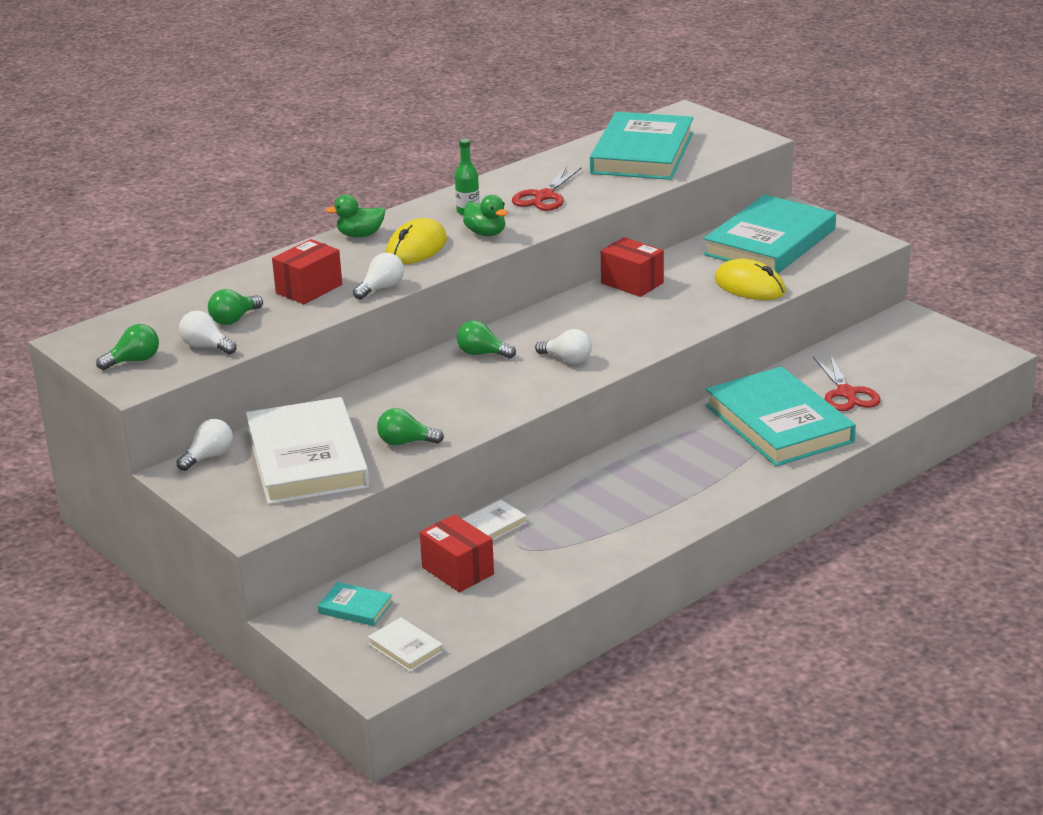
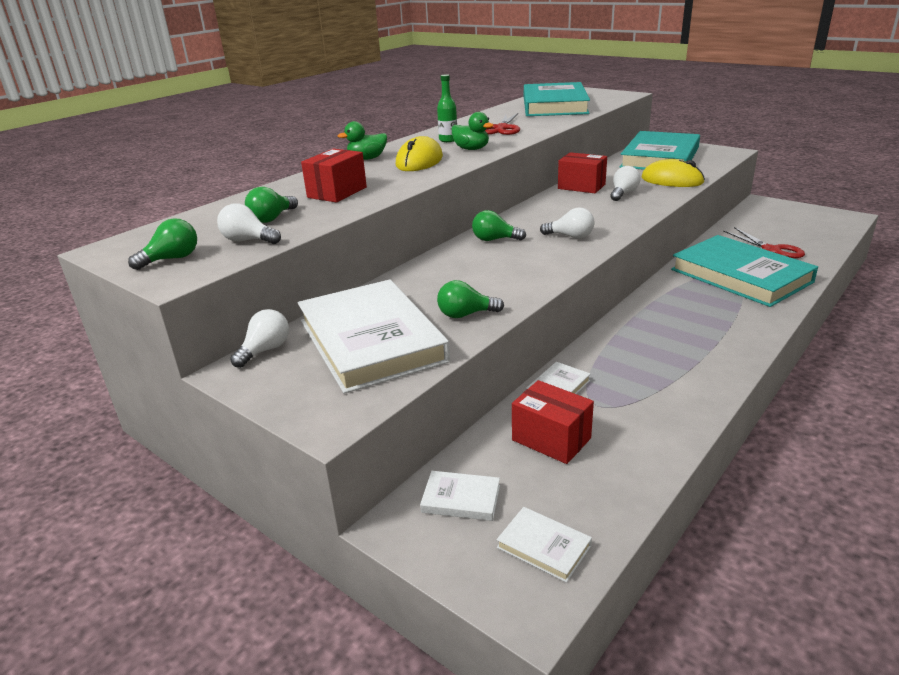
camera: 10 degrees left, 0 degrees up
(355, 607) = (461, 499): turquoise book -> white book
(381, 288) = (403, 186): white light bulb -> white light bulb (623, 194)

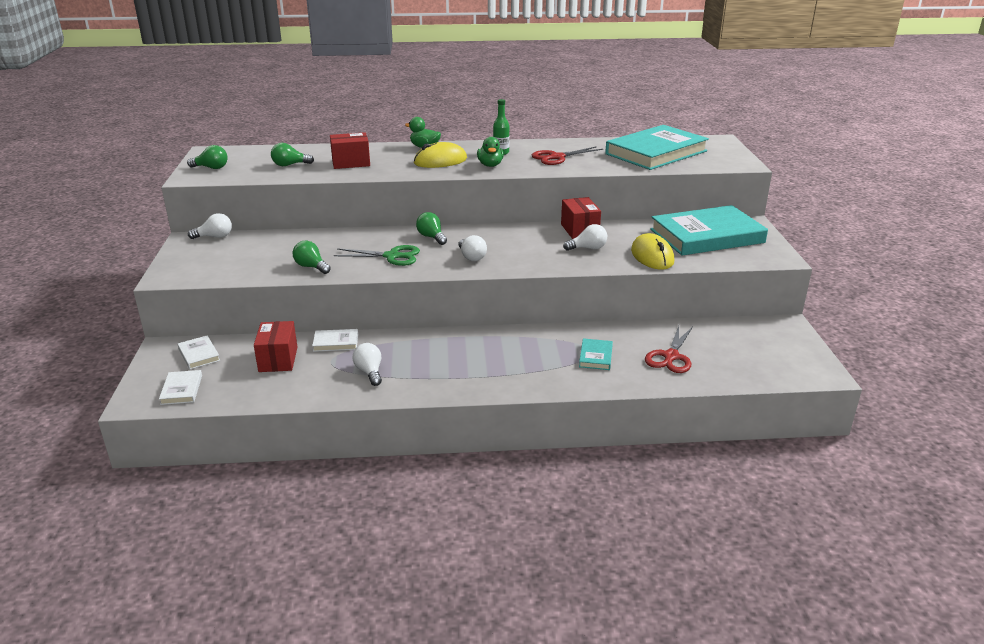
camera: 45 degrees right, 0 degrees up
(248, 240) = (253, 172): white light bulb -> white light bulb (369, 372)
(371, 340) = (252, 255): white book -> none
(509, 268) = (392, 256): none -> green scissors
(740, 276) = (595, 356): turquoise book -> turquoise book, size x0.41

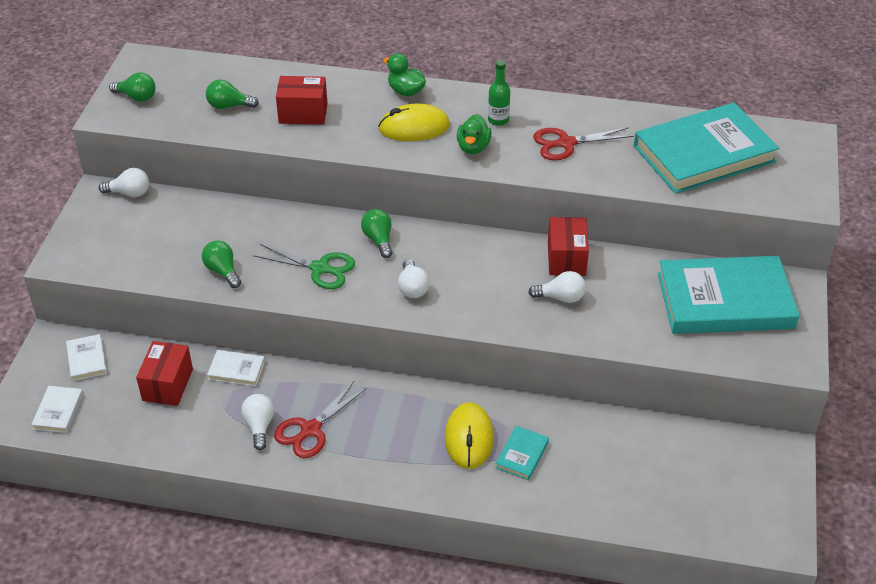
camera: 15 degrees right, 15 degrees up
(652, 256) = (634, 328): yellow mouse -> yellow mouse (469, 438)
(671, 356) = (611, 473): red scissors -> red scissors (310, 429)

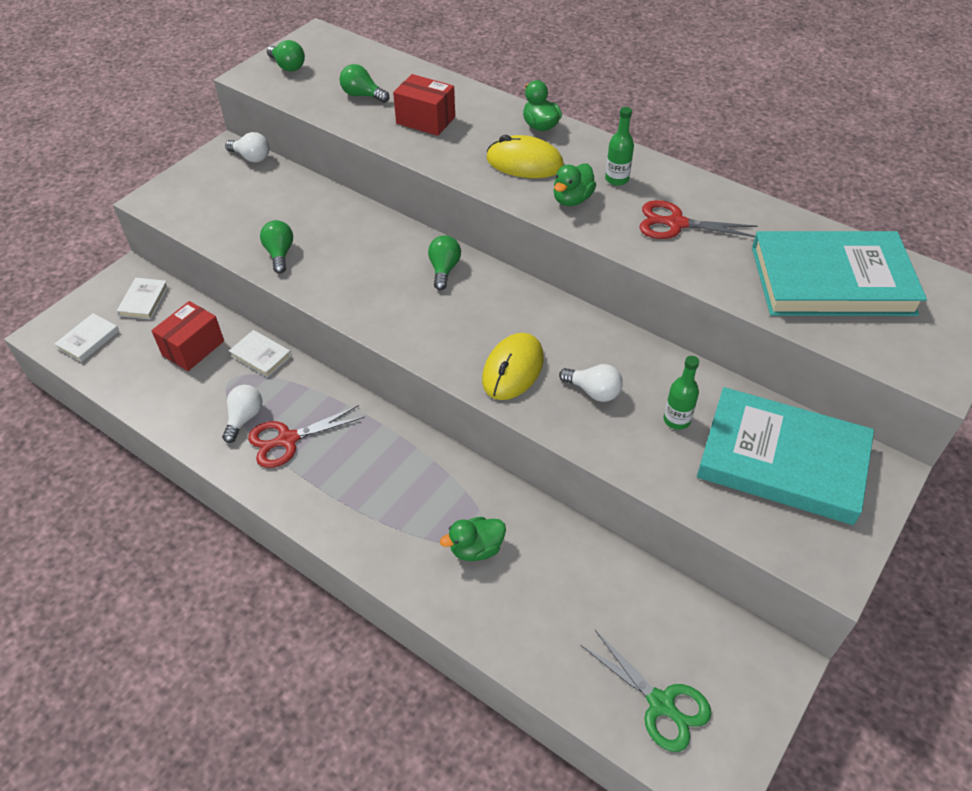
camera: 25 degrees right, 5 degrees up
(320, 268) = (369, 280): green scissors -> green scissors (661, 703)
(412, 288) = (445, 329): white light bulb -> none
(469, 438) = (433, 508): yellow mouse -> yellow mouse (513, 369)
(522, 455) = (476, 549): turquoise book -> green duck
(566, 259) = (625, 351): red box -> none
(635, 298) = (676, 420): none -> green bottle

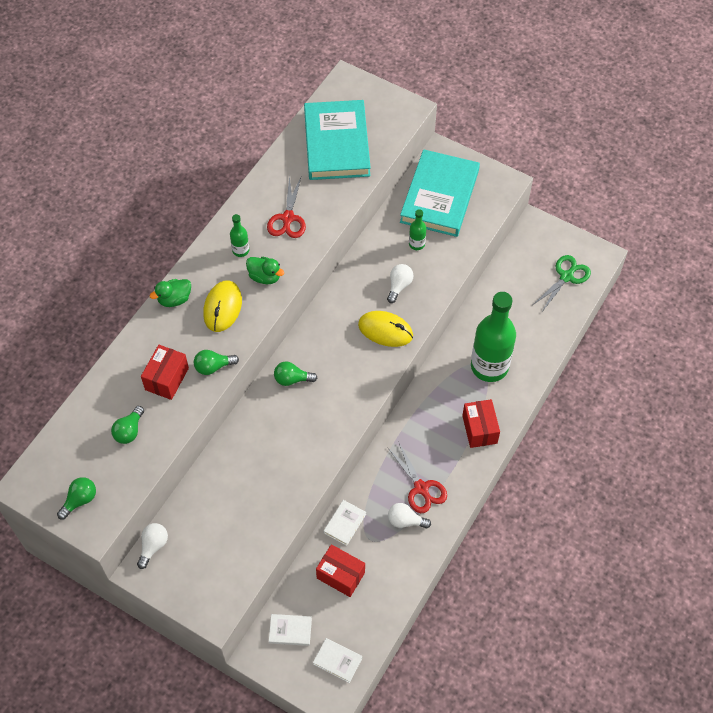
camera: 95 degrees left, 10 degrees up
(280, 254) = (280, 495): green light bulb -> green light bulb (213, 367)
(365, 522) = (479, 429): none -> red box
(476, 549) = (489, 366): green duck -> green bottle

